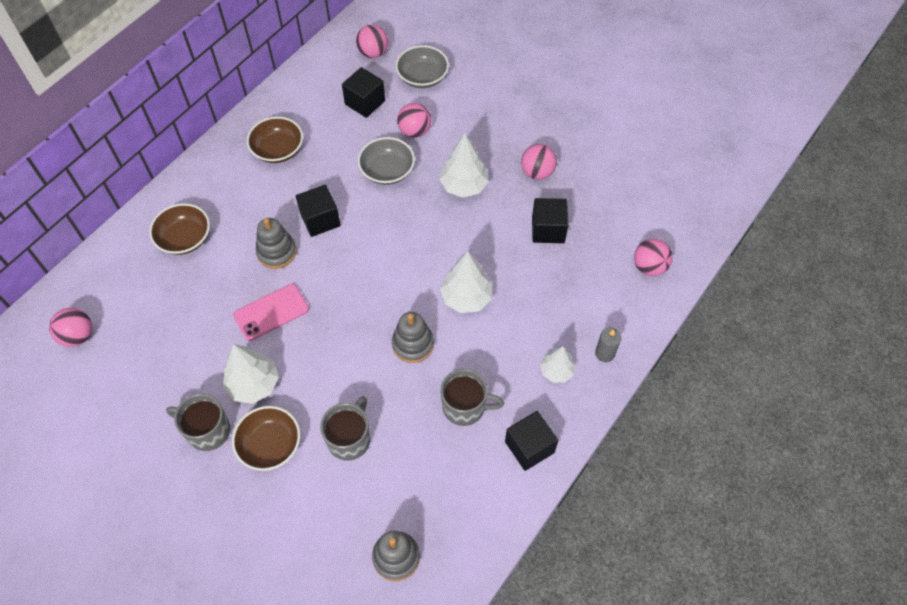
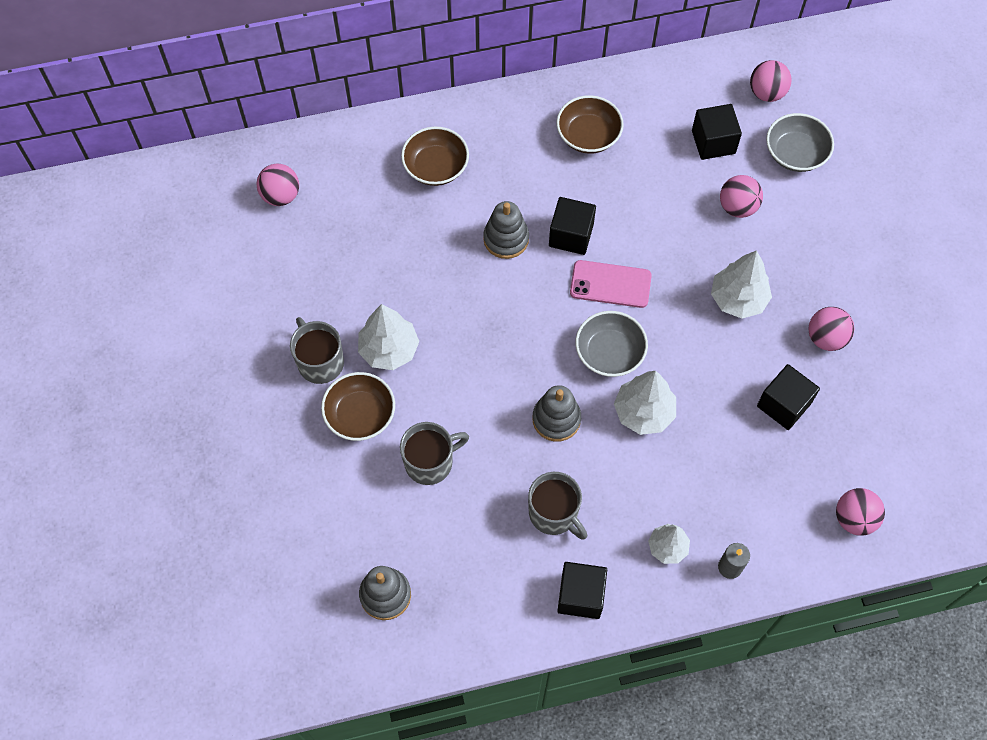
camera: 40 degrees right, 5 degrees up
(271, 312) = (456, 294): pink phone -> pink phone (610, 284)
(387, 171) = (675, 230): grey bowl -> grey bowl (609, 353)

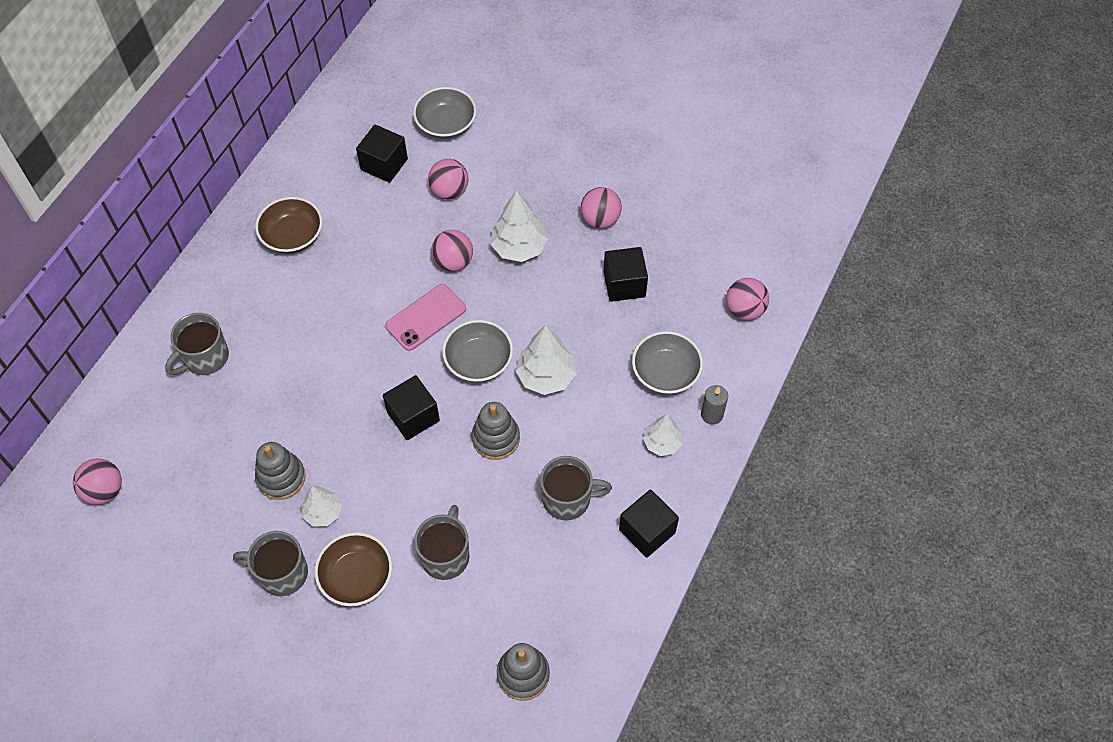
camera: 50 degrees left, 5 degrees down
(389, 349) = (323, 512): white tree -> white tree, size x0.63
(436, 167) = (205, 358): brown bowl -> grey mug
(506, 239) = (317, 357): grey stacking toy -> grey stacking toy (281, 478)
(571, 235) = (360, 312): black cube -> black cube (413, 416)
(733, 501) = (665, 373): none -> grey bowl
(766, 93) = (382, 103): pink ball -> pink ball (453, 262)

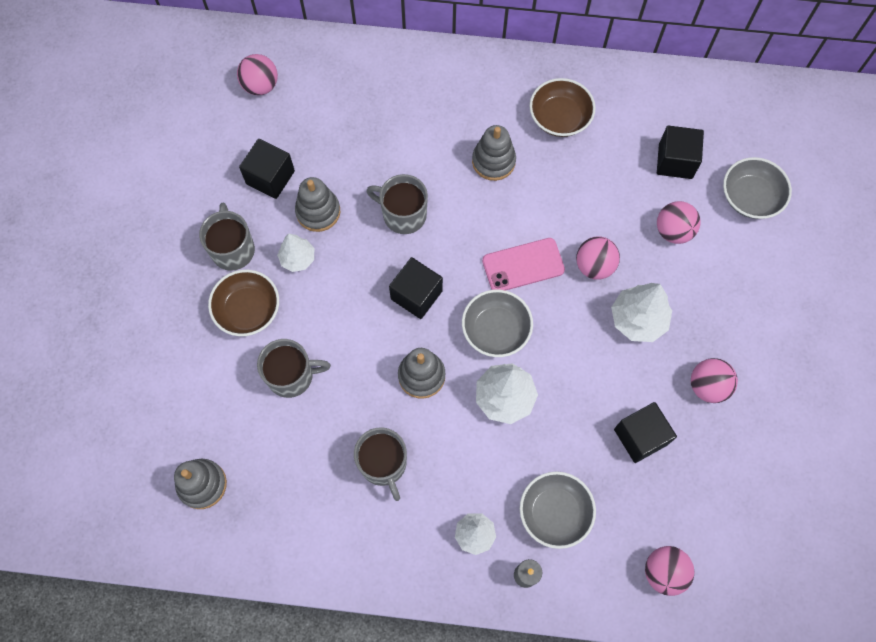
camera: 70 degrees right, 10 degrees up
(205, 358) = (408, 103): grey mug -> grey mug (403, 214)
(308, 305) = (493, 161): none -> grey stacking toy
(426, 317) = (523, 265): pink phone -> pink phone turned 45 degrees counterclockwise
(647, 531) = (376, 550): black cube -> black cube (270, 177)

